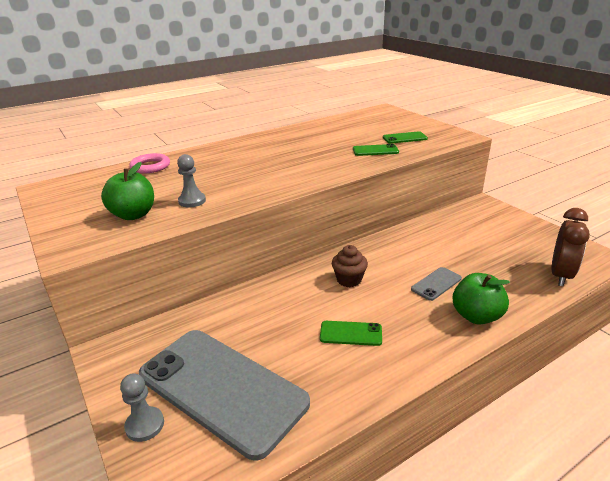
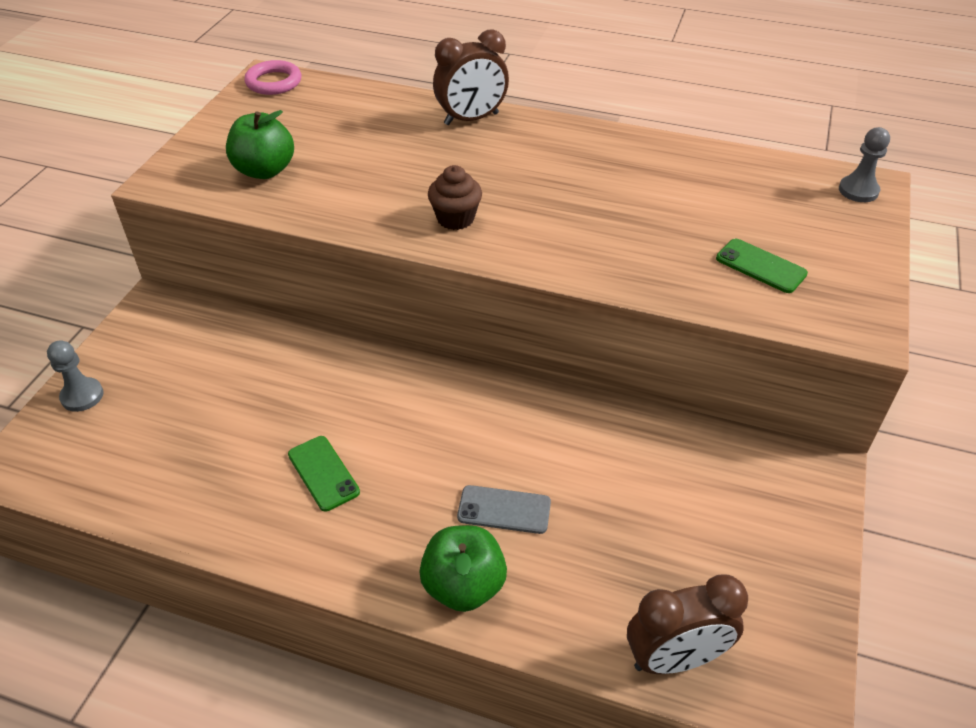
camera: 50 degrees right, 15 degrees up
(150, 166) = (388, 106): pink ring -> pink ring (274, 82)
(192, 201) = (334, 189): grey pawn -> grey pawn (858, 190)
(204, 153) = (471, 119): none -> brown clock
(221, 389) = (160, 418): grey phone -> none
(349, 280) = (431, 415): brown cupcake -> brown cupcake (455, 218)
(375, 150) = (666, 259): green phone -> none

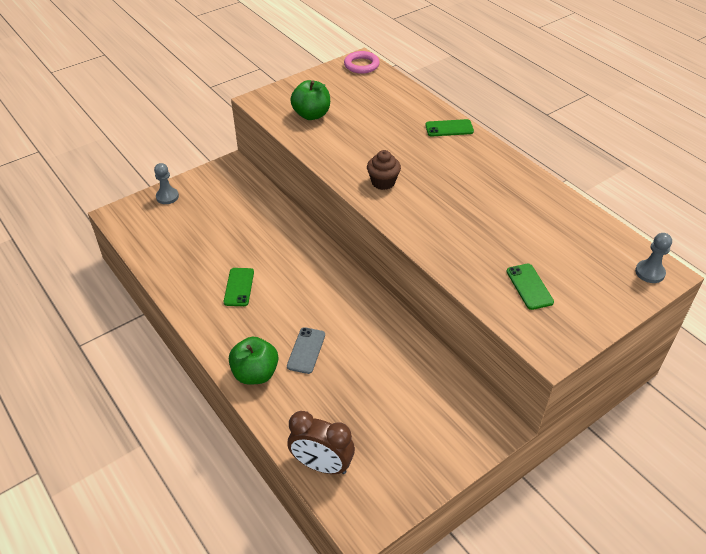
camera: 35 degrees right, 0 degrees up
(471, 119) = (449, 128): brown clock -> green phone
(504, 510) = (306, 350): grey phone -> grey phone turned 60 degrees clockwise

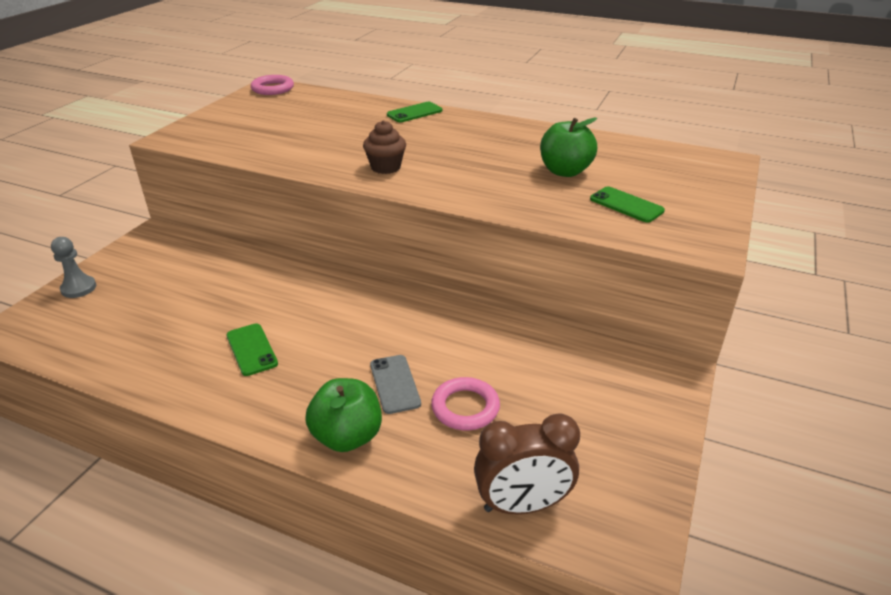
camera: 30 degrees left, 10 degrees down
(311, 115) = (248, 135): green apple -> green apple (565, 171)
(336, 387) = (465, 407): none -> pink ring
(649, 272) = (715, 163): grey pawn -> none

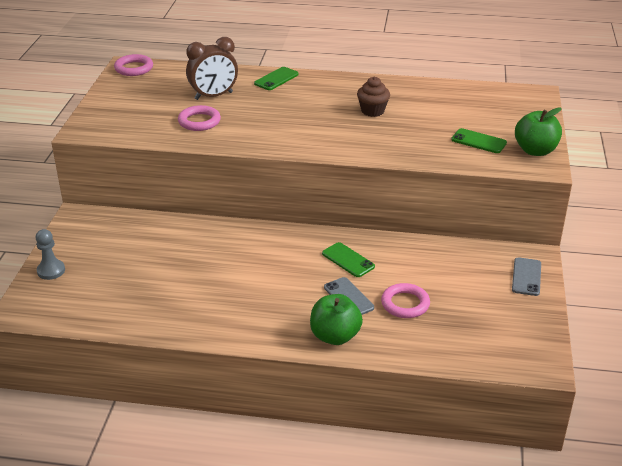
camera: 15 degrees left, 0 degrees up
(252, 349) = (229, 292): green phone -> green phone (348, 260)
(299, 143) = (199, 121): none -> pink ring
(385, 167) = (285, 134): brown cupcake -> brown cupcake (372, 111)
(522, 505) = (468, 353): brown clock -> brown clock (213, 96)
(565, 171) = (423, 119): green apple -> green apple (535, 151)
(653, 399) = (526, 277): none -> grey phone

